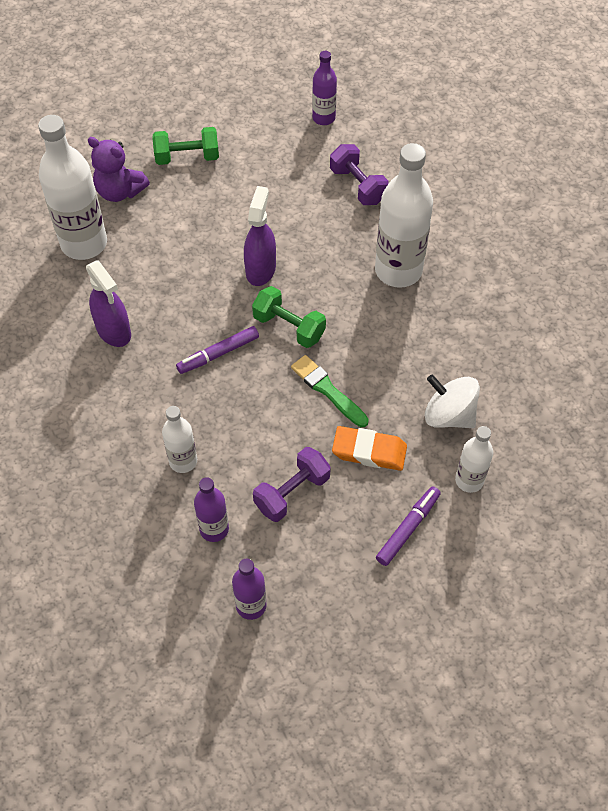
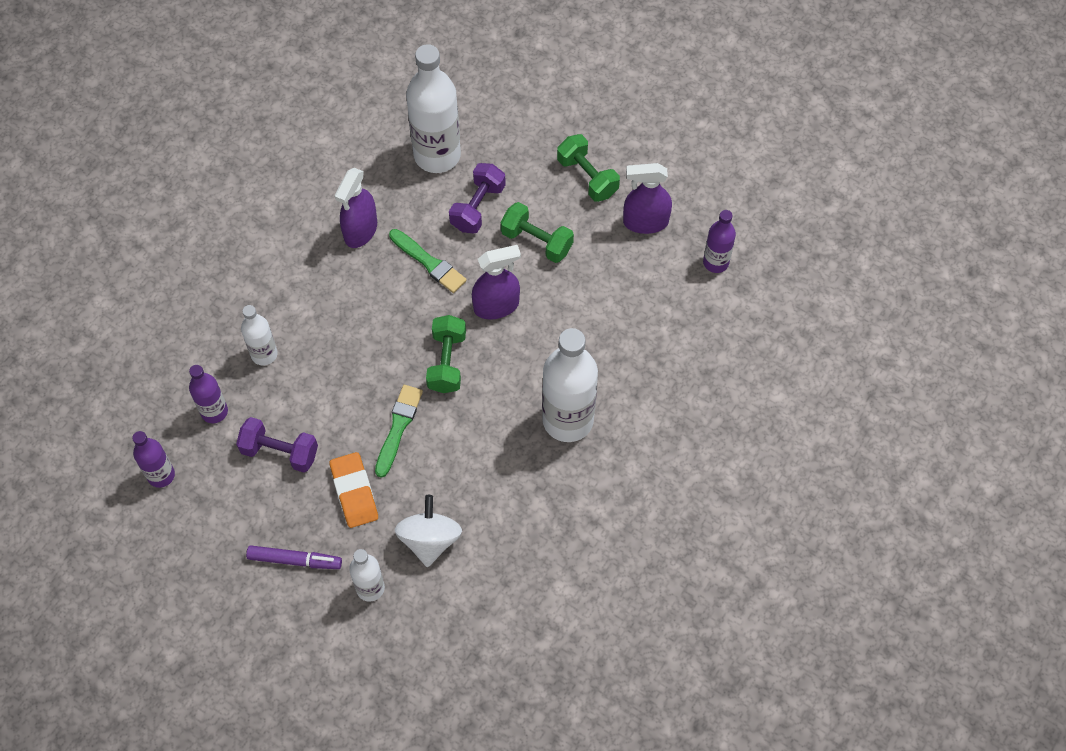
camera: 60 degrees right, 5 degrees up
(120, 191) = (512, 148): purple teddy bear -> none
(184, 296) = (429, 262): none -> green brush
(218, 354) = (385, 322): purple marker -> none
(220, 216) = (536, 241): none -> green dumbbell
(256, 142) = (645, 222): none -> purple spray bottle
(358, 186) = (649, 335): purple dumbbell -> purple dumbbell (478, 207)

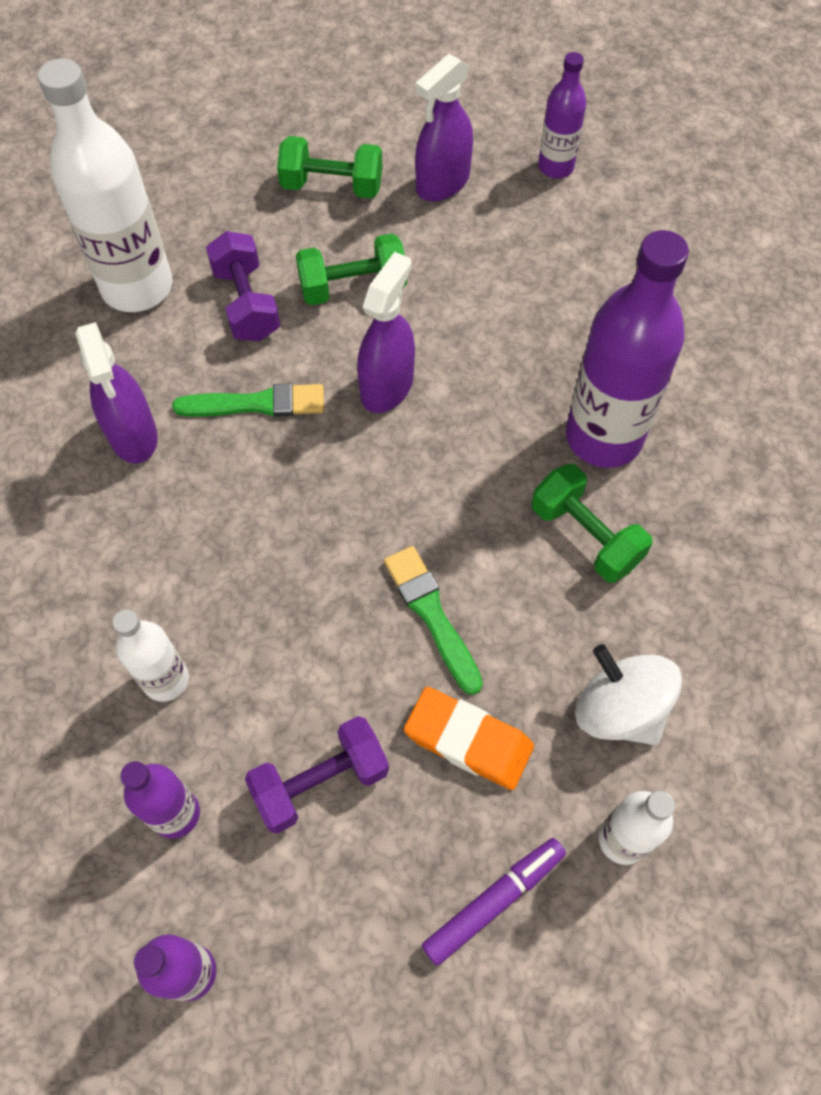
camera: 45 degrees left, 0 degrees up
(447, 362) = (402, 491): green dumbbell -> green dumbbell (585, 536)
(568, 420) = (603, 437): white bottle -> purple bottle

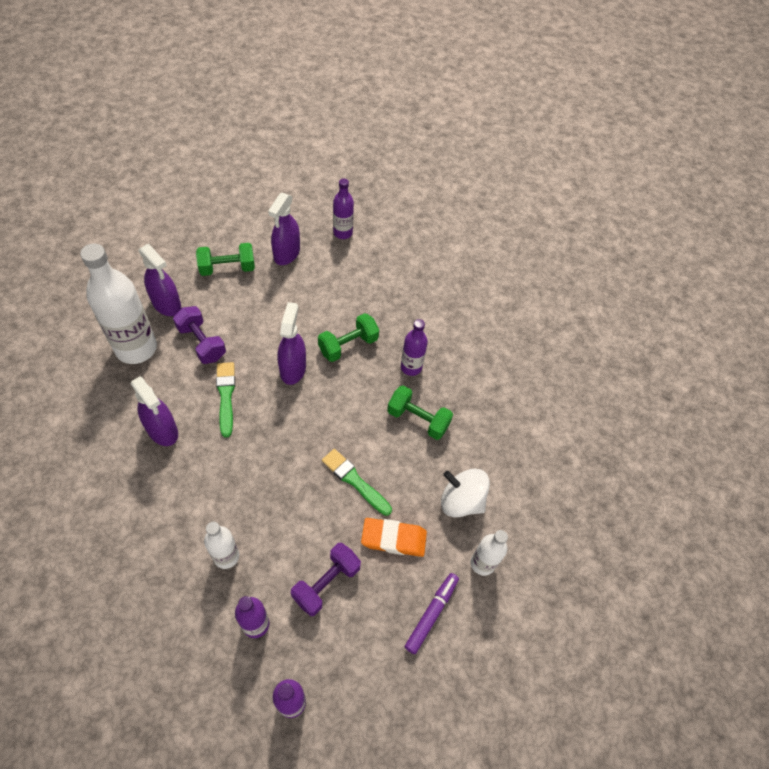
camera: 25 degrees left, 5 degrees down
(210, 225) = (167, 304): none -> purple spray bottle
(257, 404) = (226, 396): green brush -> green brush turned 75 degrees counterclockwise
(353, 287) = (257, 320): green dumbbell -> green dumbbell (348, 345)
(603, 437) = (411, 367): purple bottle -> purple bottle, size x0.53

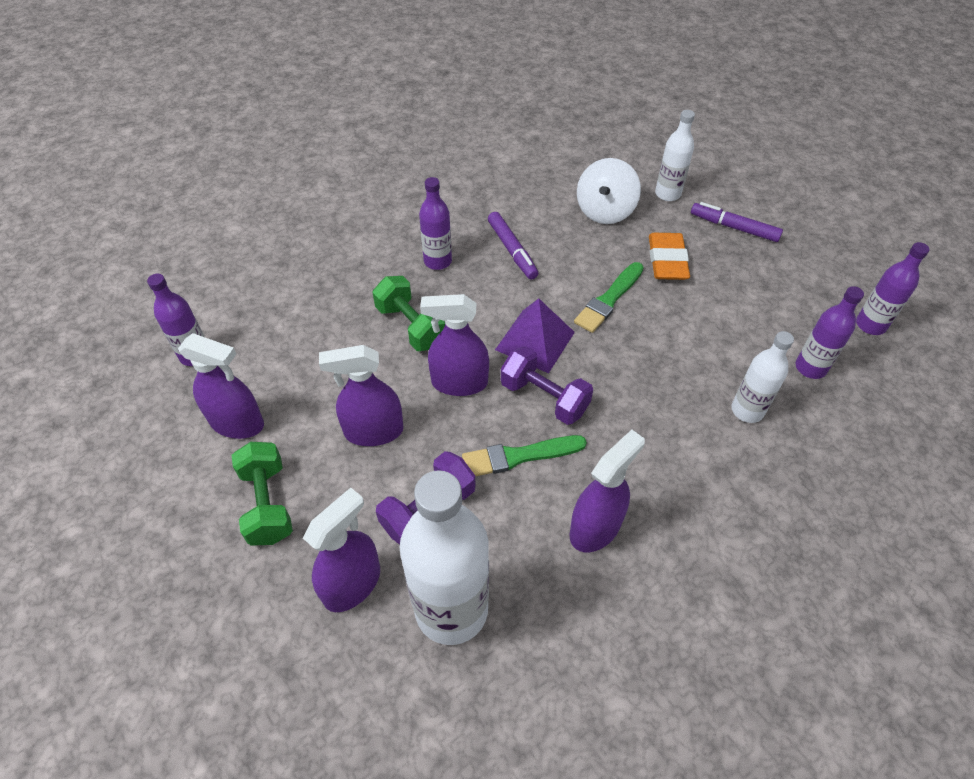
camera: 90 degrees left, 5 degrees down
(264, 319) = (373, 431): none -> purple spray bottle
(321, 421) = (535, 340): none -> purple pyramid
(326, 583) = (738, 311): purple dumbbell -> purple dumbbell (544, 397)
(418, 419) = (512, 250): green dumbbell -> purple marker

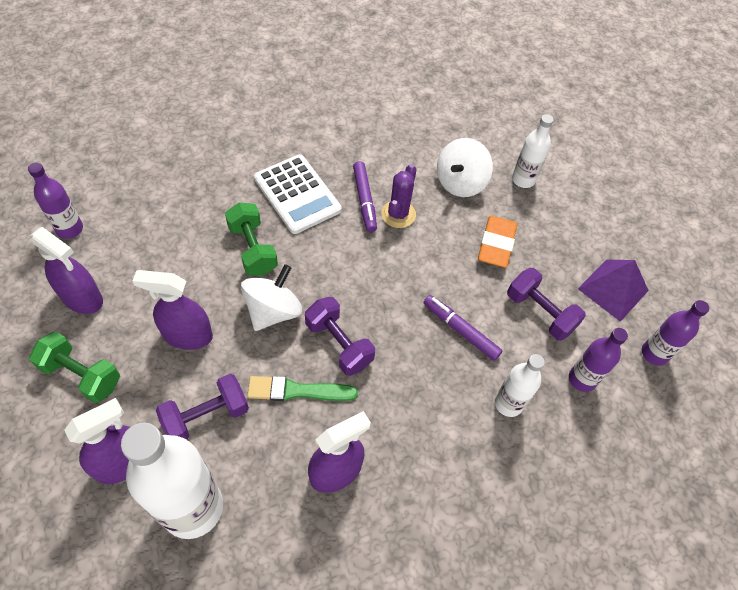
camera: 10 degrees right, 5 degrees up
(267, 504) = (81, 375): green dumbbell -> green dumbbell turned 60 degrees counterclockwise
(437, 261) = (297, 194): purple bottle -> white calculator
(459, 382) = (273, 311): purple spray bottle -> white spinning top
(535, 340) = (351, 289): purple pyramid -> purple pyramid (613, 289)
(553, 255) = (398, 214): none -> purple cactus
(609, 300) = (430, 268): green brush -> none
(734, 227) = (569, 227): purple marker -> purple marker (460, 330)
(740, 314) = (540, 312): none -> purple dumbbell

